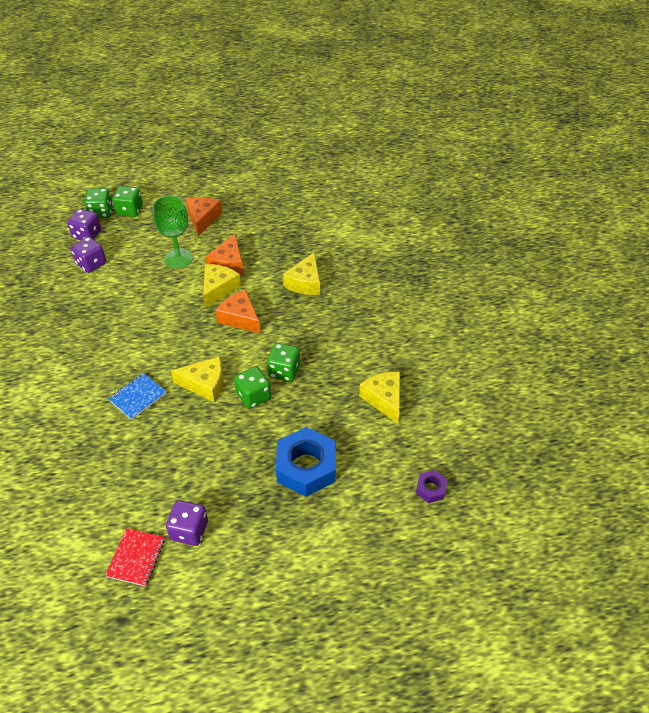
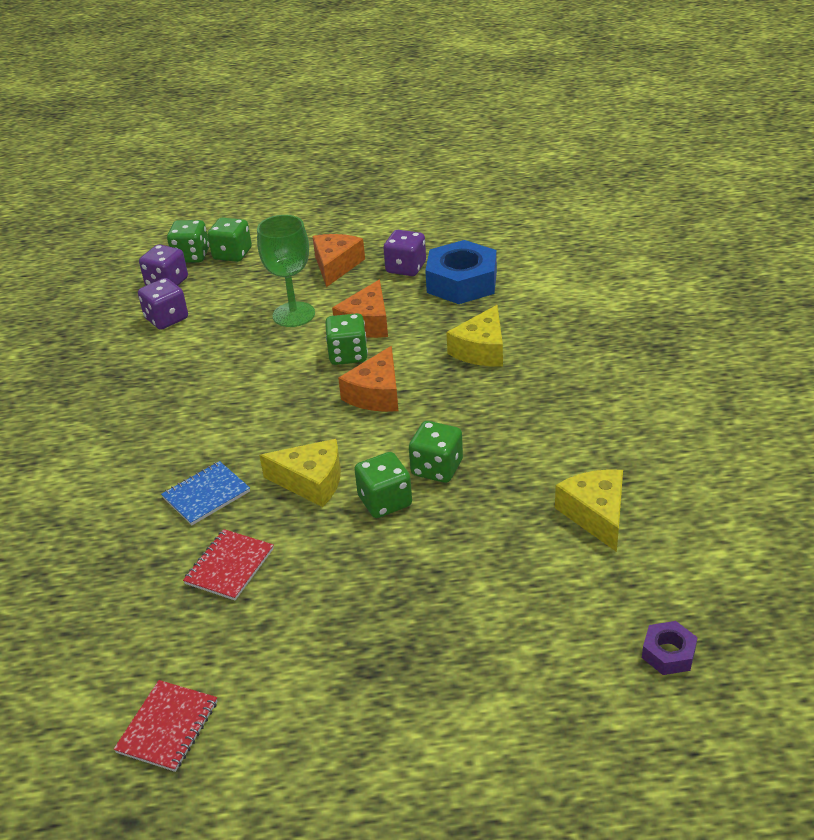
camera: 10 degrees right, 10 degrees down
(160, 447) = (229, 566): none -> red notebook
(189, 531) = (258, 692): purple dice -> purple dice (406, 268)
(218, 289) = (348, 355): yellow cheese -> green dice
(240, 318) = (376, 394): orange cheese -> orange cheese turned 120 degrees counterclockwise
(306, 467) = (459, 608): blue nut -> blue nut (462, 282)

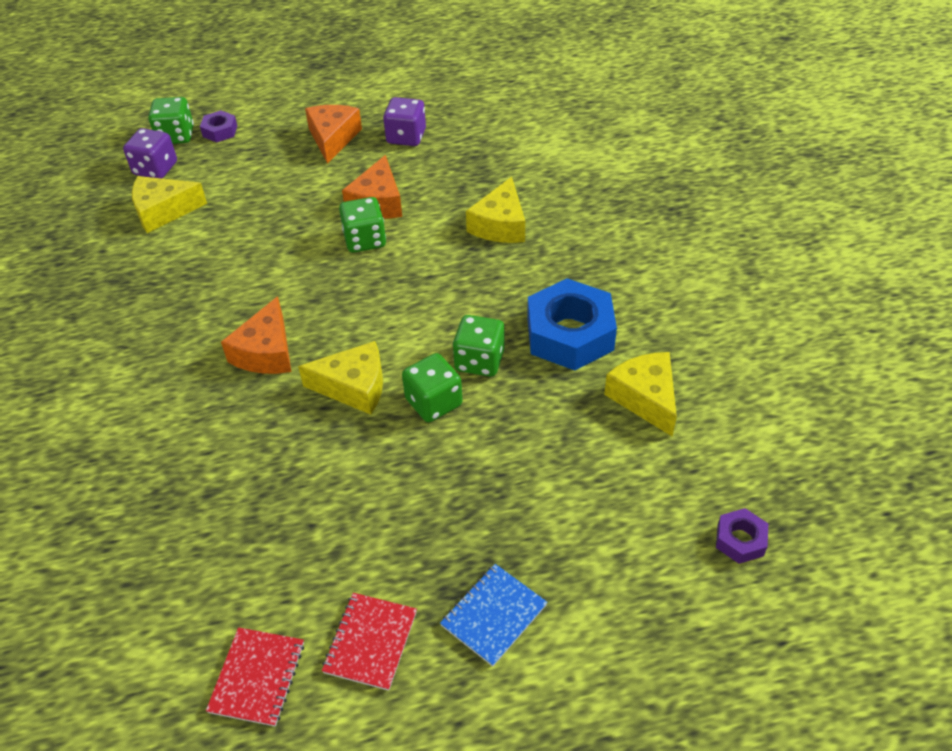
camera: 10 degrees left, 10 degrees up
(166, 319) = (163, 211): purple dice -> yellow cheese
(206, 495) = (246, 411): blue notebook -> blue notebook (494, 615)
(229, 566) = (287, 490): red notebook -> red notebook (370, 642)
(232, 254) = (220, 131): green dice -> purple nut
(294, 314) = (299, 197): green goblet -> none
(376, 394) = (402, 282): orange cheese -> orange cheese (266, 352)
(462, 282) = (466, 150): blue nut -> blue nut (570, 334)

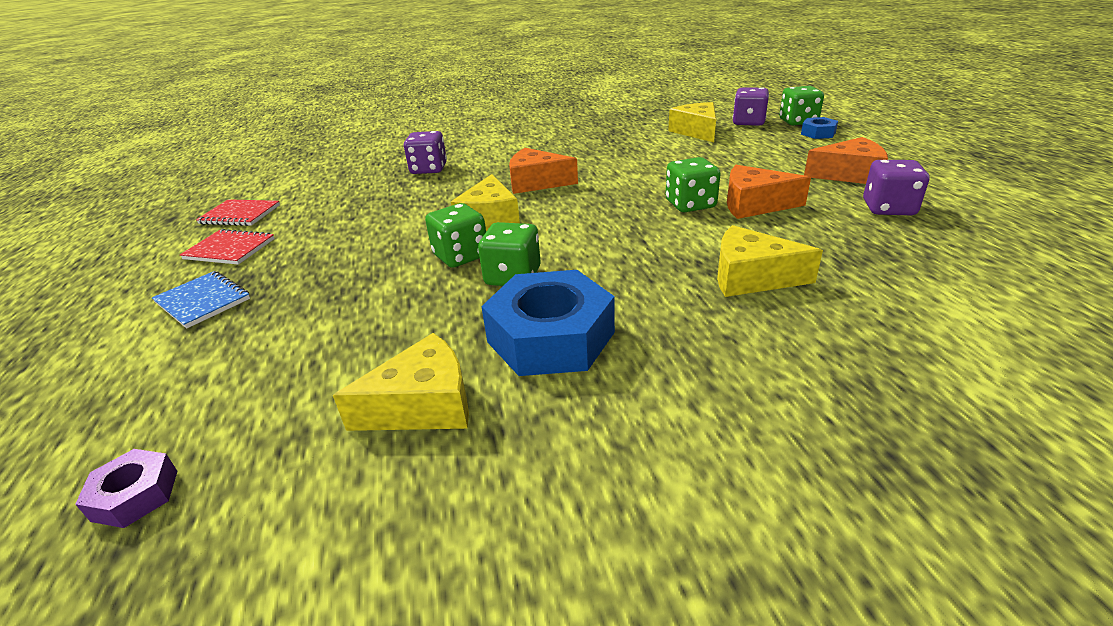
camera: 90 degrees right, 15 degrees down
(170, 468) = (429, 169): none -> purple dice
(220, 131) = (818, 133): purple nut -> blue nut

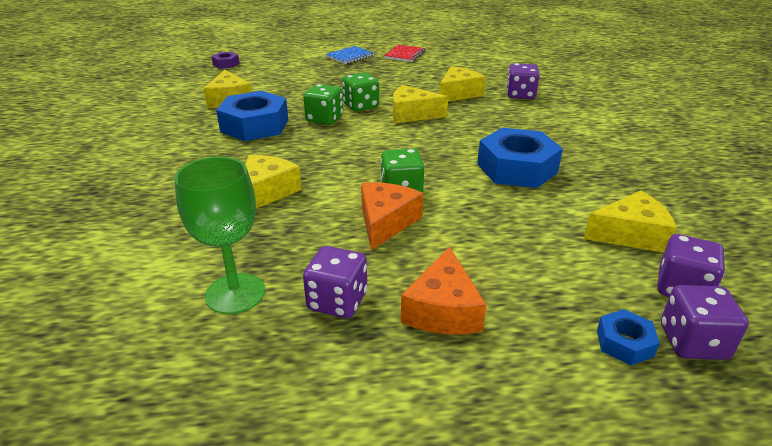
camera: 95 degrees right, 0 degrees up
(240, 215) = (452, 52): red notebook -> none
(420, 199) = (458, 94): none -> yellow cheese
(536, 182) = (477, 132): orange cheese -> none
(613, 164) = (517, 168): none -> blue nut
(798, 122) = (693, 342): green dice -> purple dice
(940, 252) = (235, 293): none -> green goblet

